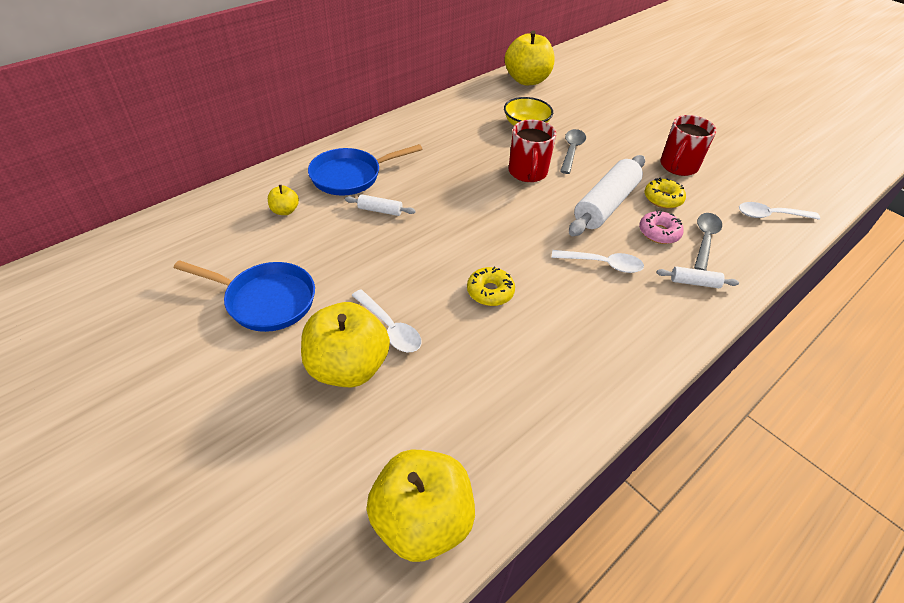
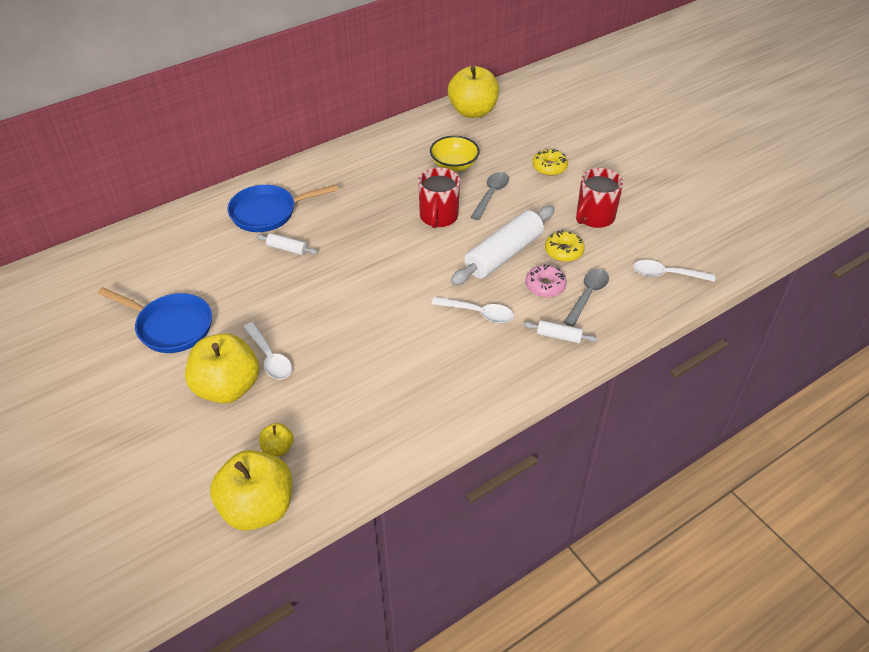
camera: 10 degrees right, 0 degrees up
(285, 211) = (201, 244): yellow apple -> yellow apple (278, 448)
(490, 292) = (366, 332): yellow donut -> yellow donut (549, 167)

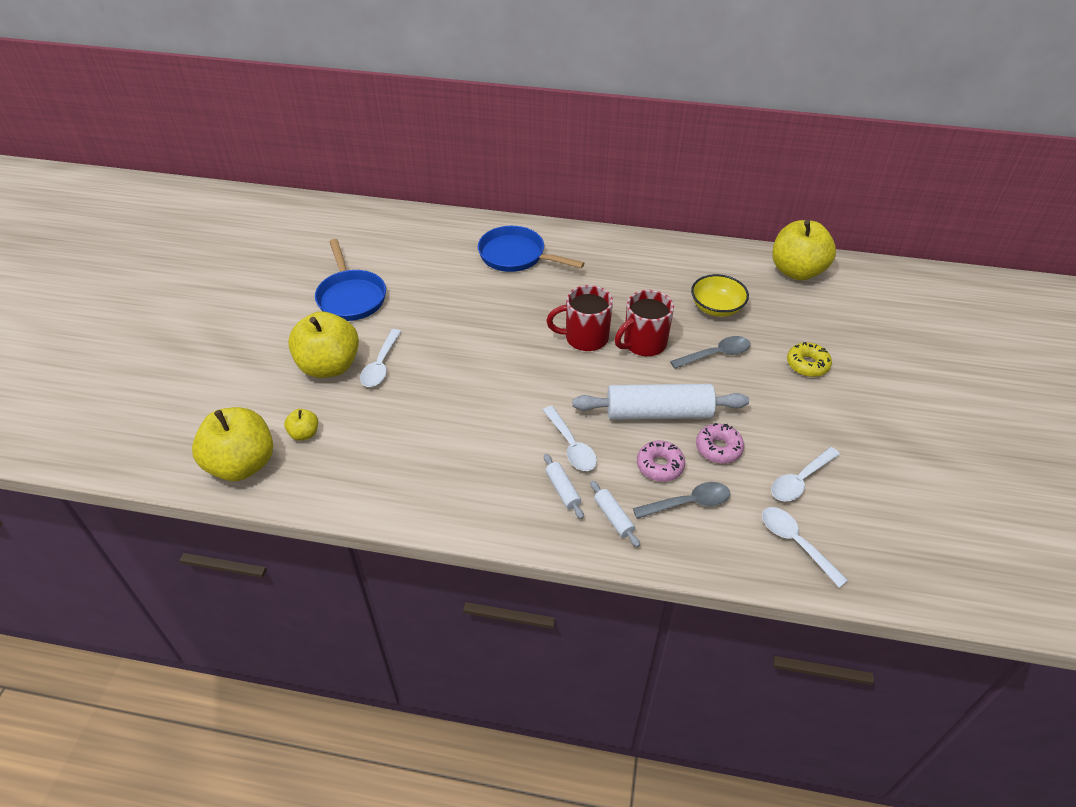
camera: 45 degrees right, 0 degrees up
(287, 249) = (494, 292): white rolling pin -> white rolling pin (563, 490)
(563, 251) = (718, 448): yellow donut -> pink donut
(594, 217) = (791, 439): red mug -> red mug (585, 338)
(627, 238) = (800, 480): none -> white spoon

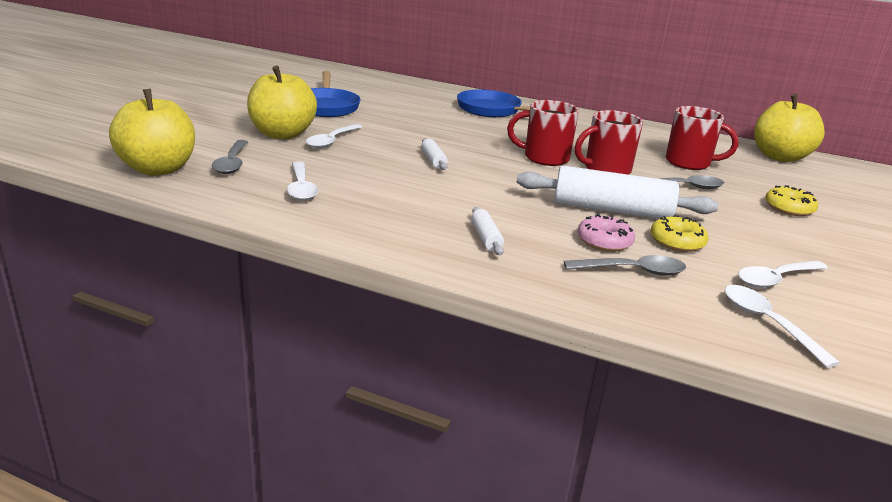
camera: 10 degrees right, 20 degrees down
(304, 433) = (232, 163): yellow apple -> grey spoon
(571, 446) = (506, 213): white spoon -> white spoon (301, 188)
(613, 517) = (539, 265): white rolling pin -> white rolling pin (433, 160)
(716, 308) = (689, 163): yellow bowl -> red mug
(718, 448) = (677, 242): pink donut -> yellow donut

